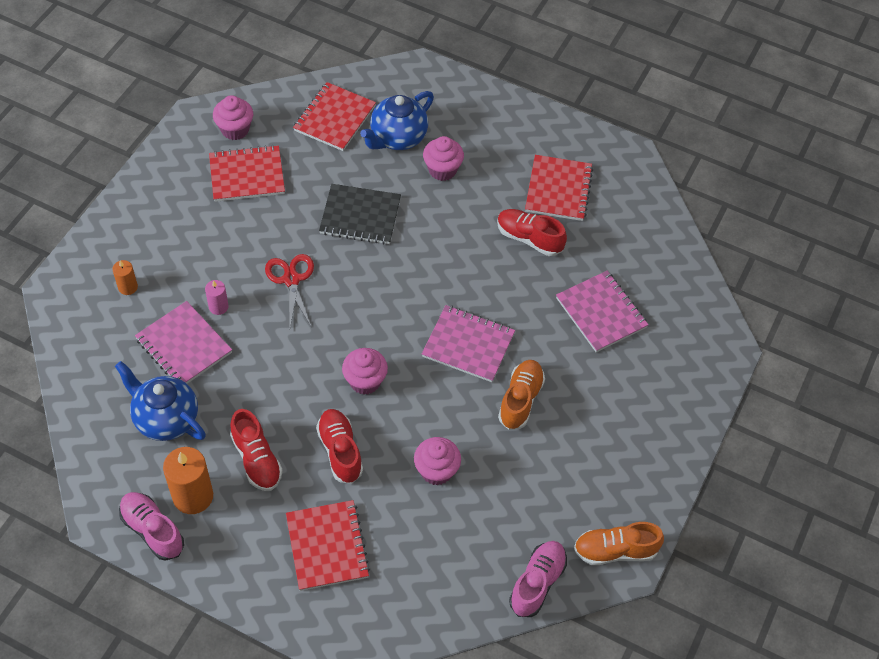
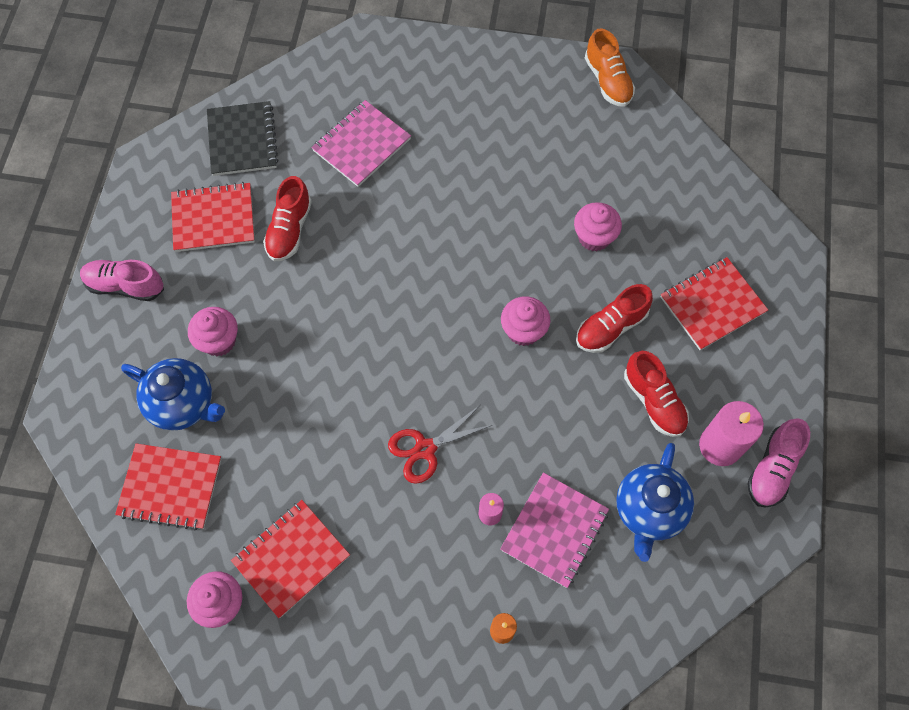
camera: 105 degrees left, 10 degrees up
(193, 496) = (720, 446): orange candle -> pink candle
(247, 175) = (291, 558): red notebook -> red notebook turned 75 degrees clockwise
(256, 459) = (654, 401): red shoe -> red shoe turned 105 degrees clockwise
(360, 216) = (313, 406): black notebook -> black notebook (242, 140)
(468, 345) = (443, 249): pink notebook -> none
(520, 400) = (488, 188): orange shoe -> none
(537, 583) = (665, 130): pink shoe -> pink shoe (125, 286)

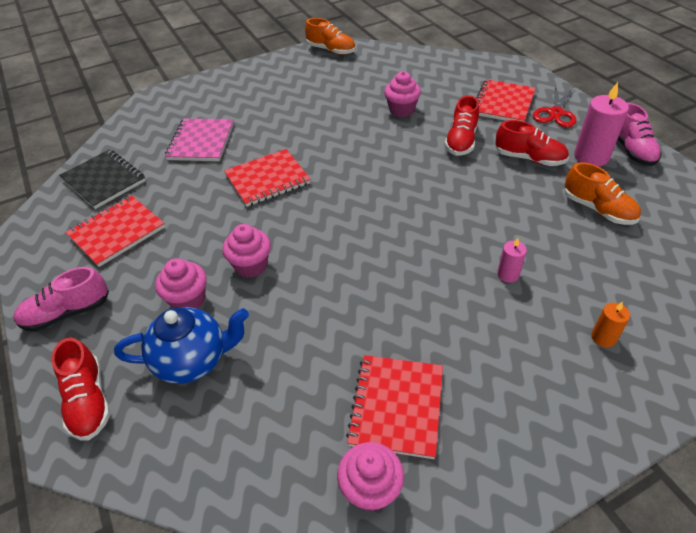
camera: 35 degrees left, 20 degrees down
(170, 487) = (234, 430): red notebook -> red notebook (267, 179)
(289, 229) = (187, 207): red shoe -> red shoe (88, 401)
(425, 449) = (420, 267): red scissors -> red scissors (555, 113)
(523, 331) = (411, 170): pink cupcake -> pink cupcake (251, 265)
(554, 530) = (559, 256): pink notebook -> none
(649, 511) = (598, 209): blue teapot -> orange shoe

